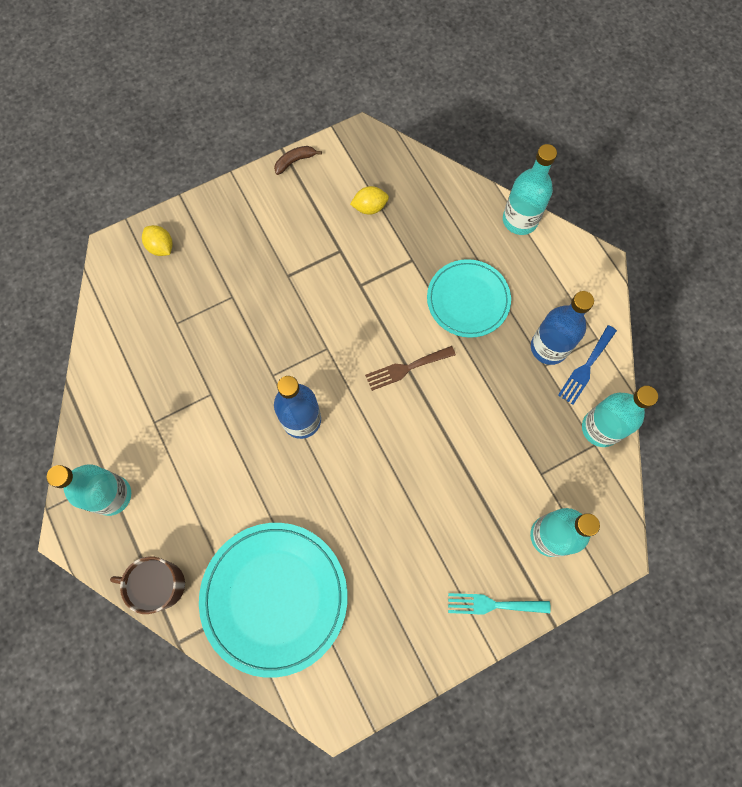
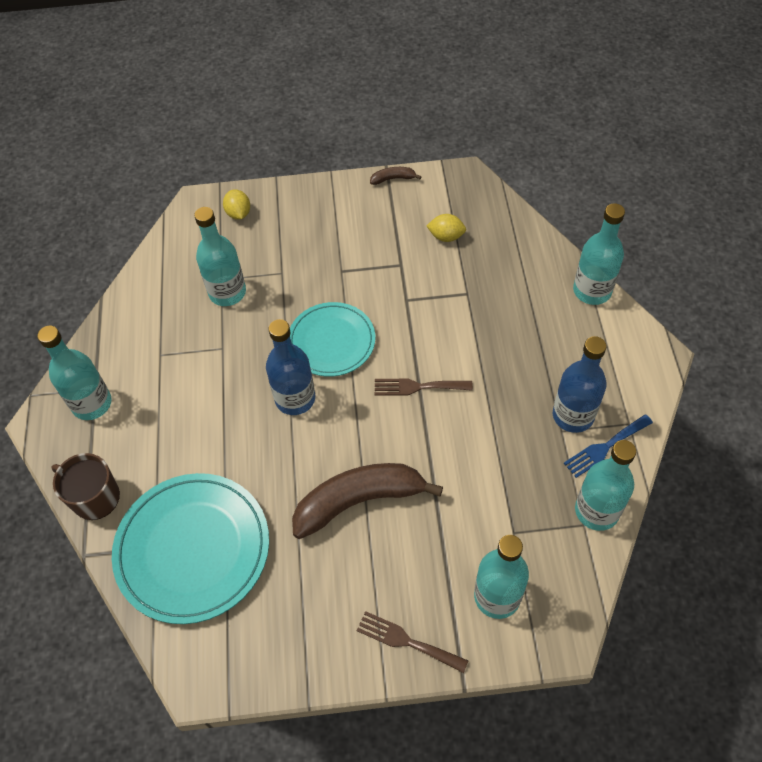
camera: 25 degrees right, 15 degrees down
(189, 335) = (227, 292): none -> turquoise bottle
(400, 496) = (359, 501): none -> brown banana
(468, 300) = (507, 345): turquoise plate -> turquoise plate (331, 341)
(493, 604) = (407, 641): turquoise fork -> brown fork

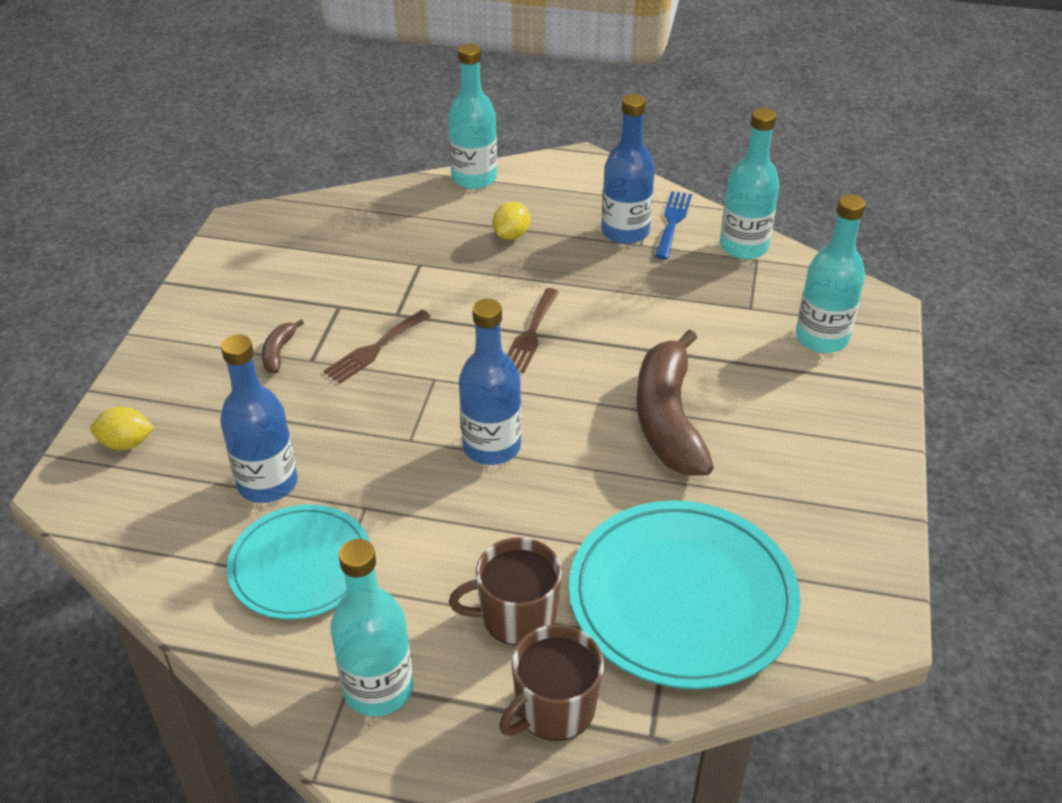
camera: 75 degrees left, 15 degrees down
(157, 457) = (516, 616): none -> brown mug
(227, 292) = (267, 483): turquoise bottle -> blue bottle
(331, 341) = (420, 393): turquoise plate -> turquoise plate (301, 565)
(393, 179) = (192, 281): brown banana -> brown banana (279, 352)
(407, 641) = (859, 419): brown fork -> brown fork (375, 349)
(446, 236) = (322, 260): yellow lemon -> yellow lemon (511, 235)
(605, 447) = (672, 222): blue fork -> blue fork turned 150 degrees counterclockwise

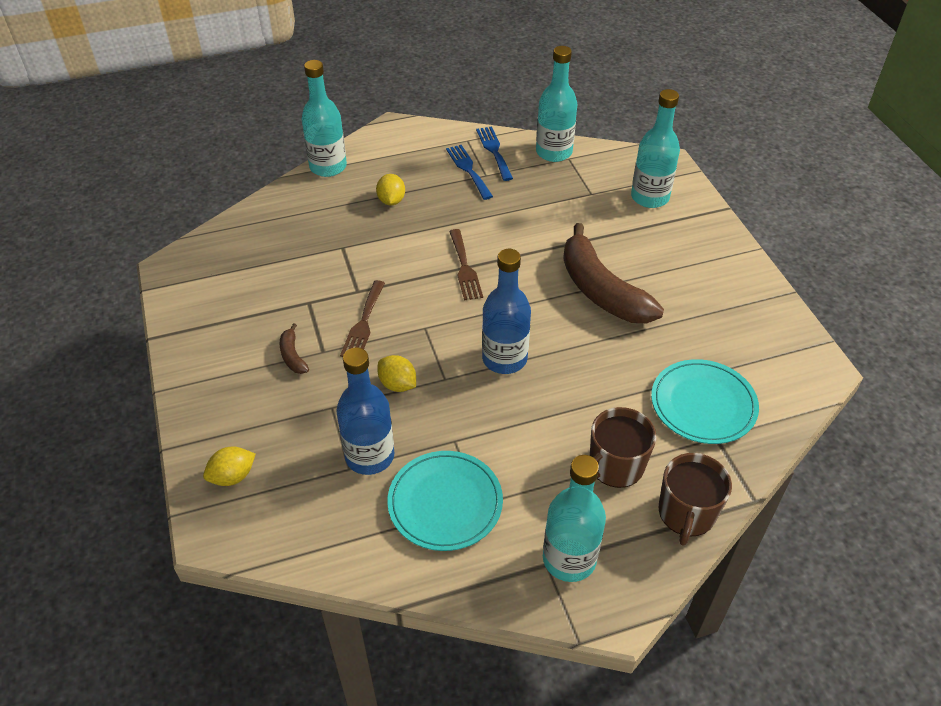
camera: 30 degrees left, 5 degrees up
(356, 425) = (397, 384): none -> yellow lemon
(625, 232) = (468, 170): blue bottle -> blue fork
(682, 598) = (703, 404): turquoise plate -> turquoise plate, size x0.64

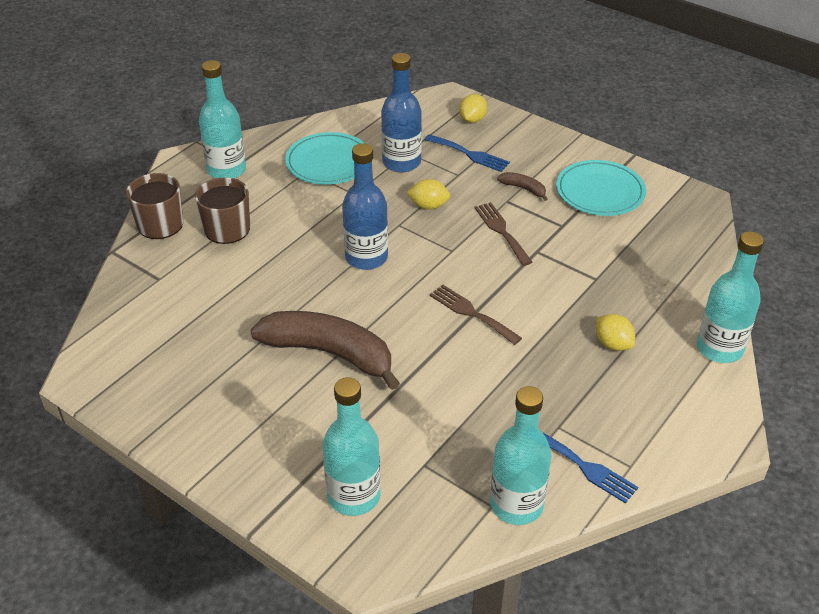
camera: 145 degrees right, 5 degrees down
(468, 170) = (583, 423): blue fork -> blue fork (469, 154)
(703, 404) = (180, 297): turquoise plate -> turquoise plate (600, 191)

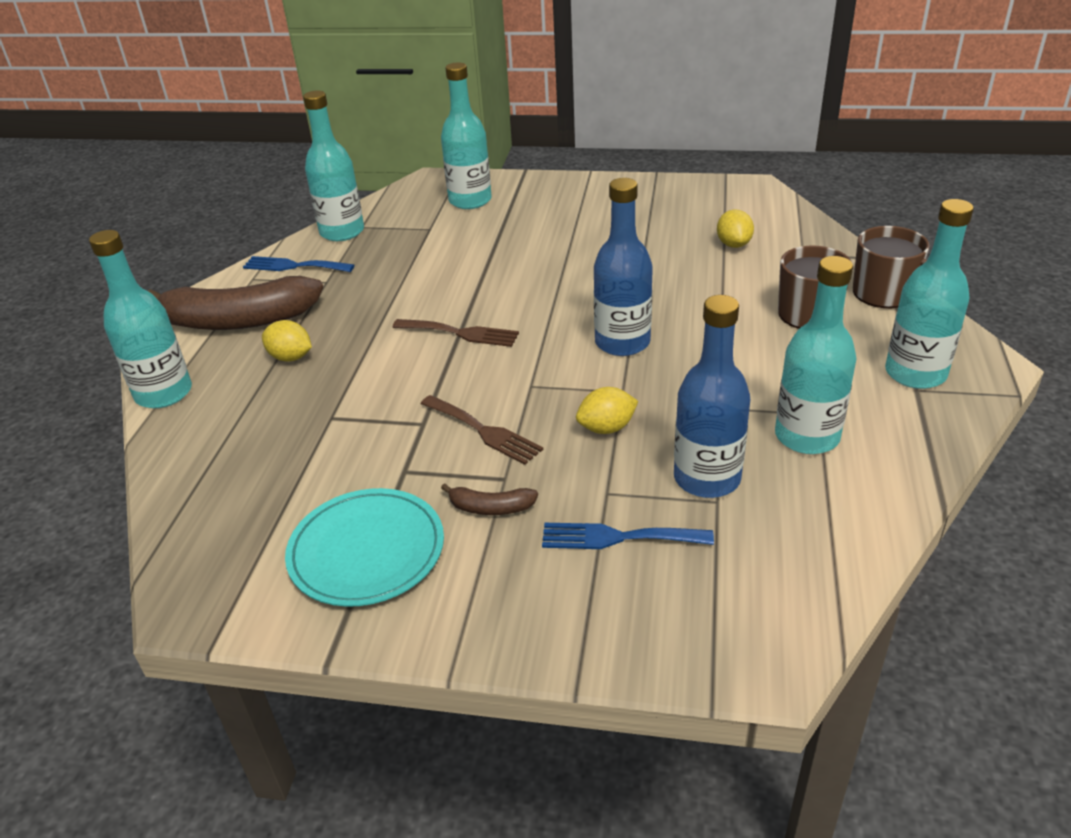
camera: 155 degrees right, 5 degrees down
(328, 162) = (807, 436): turquoise plate -> turquoise bottle
(329, 353) = (572, 260): brown banana -> brown banana (239, 320)
(472, 120) = (673, 618): yellow lemon -> yellow lemon (733, 244)

